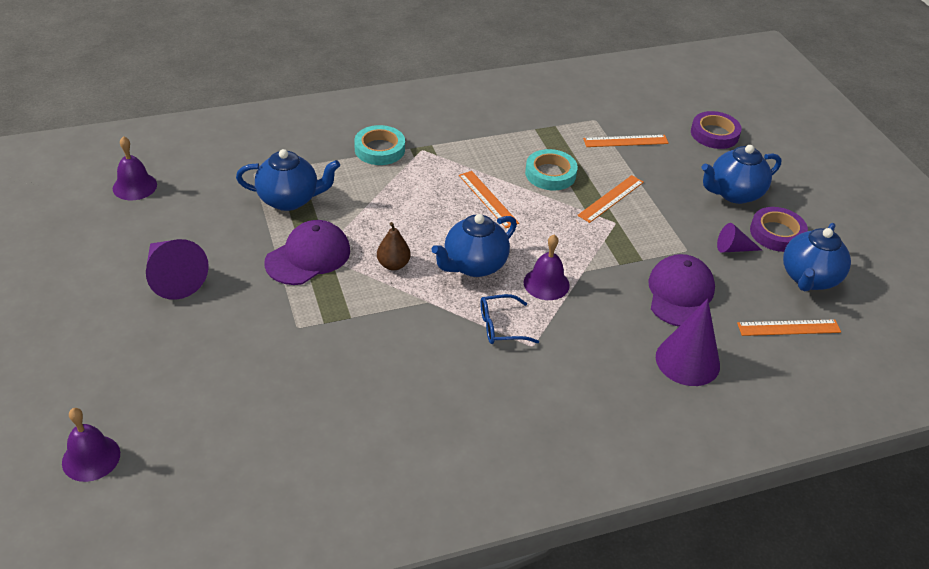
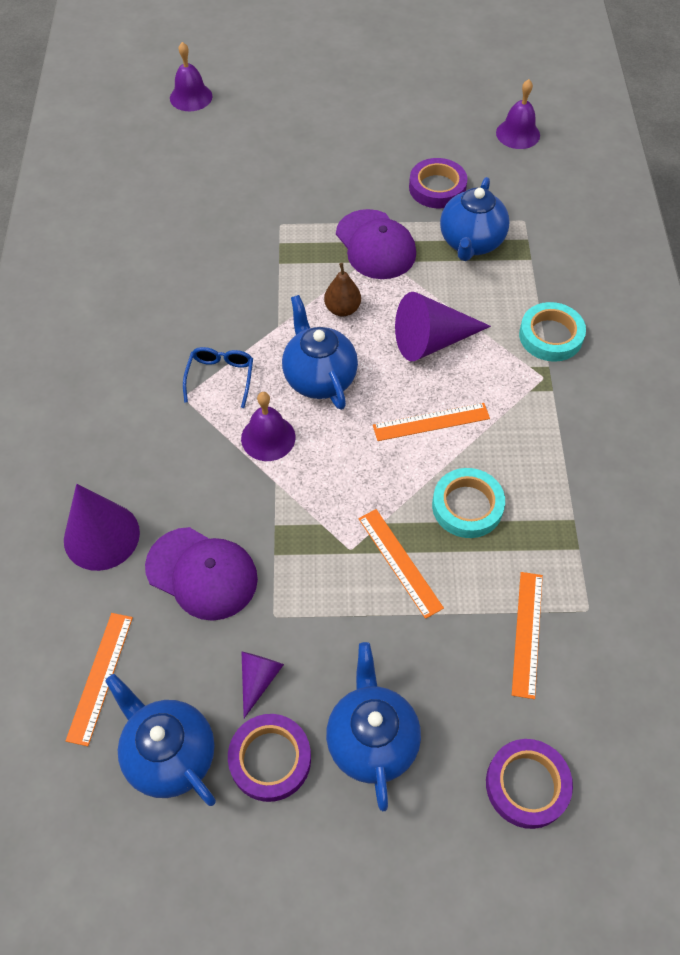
camera: 110 degrees right, 15 degrees up
(173, 277) = (375, 150): purple cone -> purple cone (432, 341)
(221, 228) = (437, 188): none -> purple tape

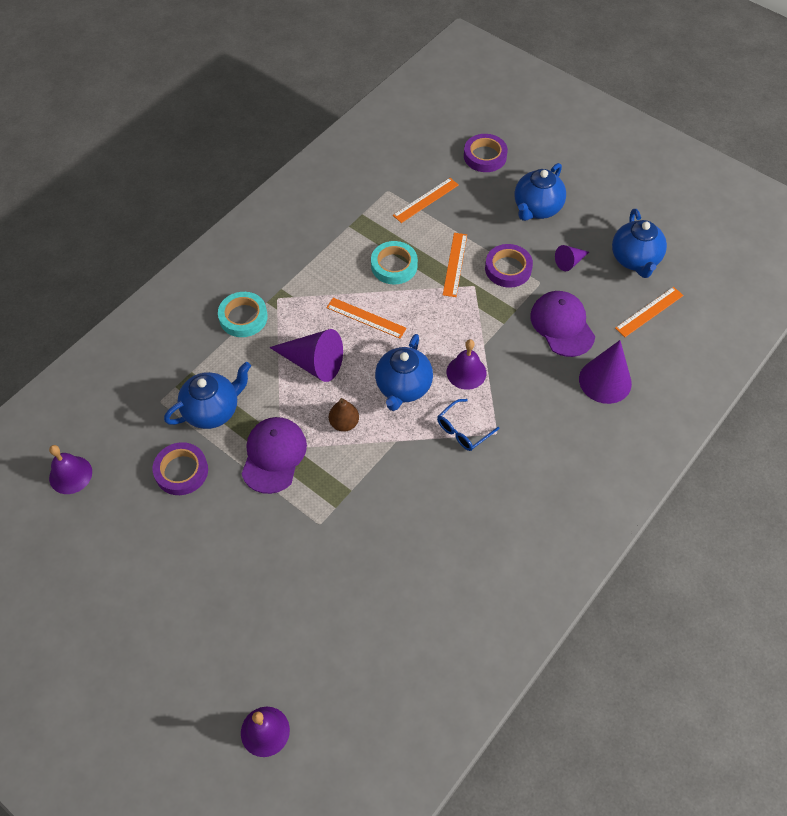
camera: 140 degrees left, 0 degrees up
(270, 759) = (589, 230): purple tape -> purple tape (508, 269)

